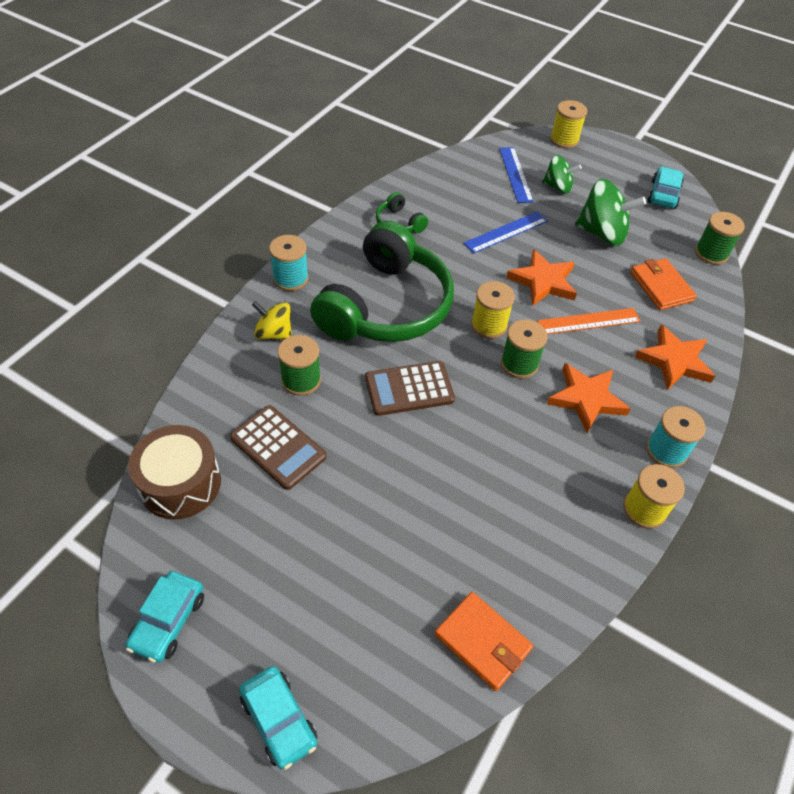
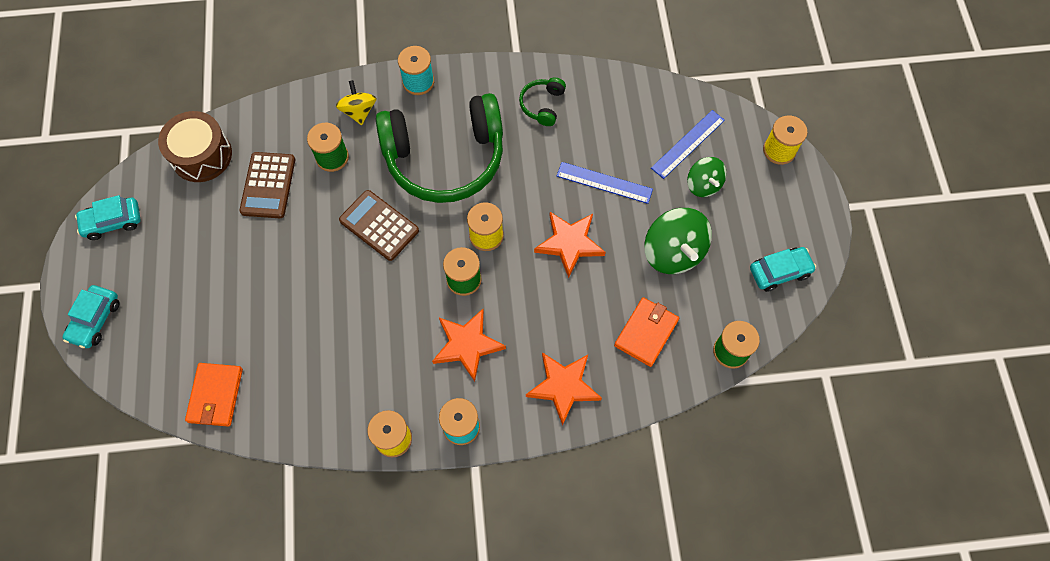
camera: 55 degrees right, 15 degrees up
(588, 321) = (553, 301): orange ruler -> none

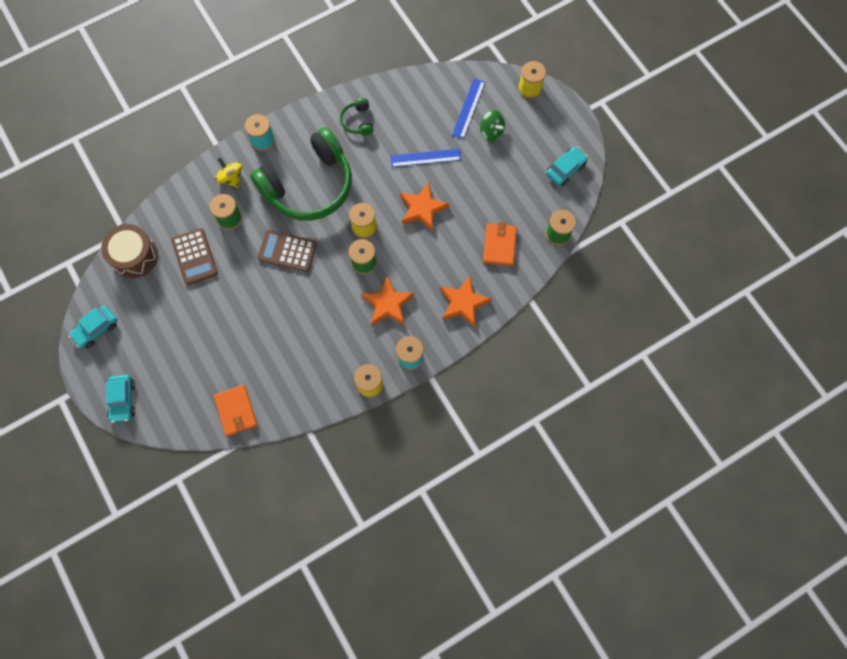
camera: 25 degrees left, 5 degrees up
(673, 252) = (492, 185): green spinning top -> none

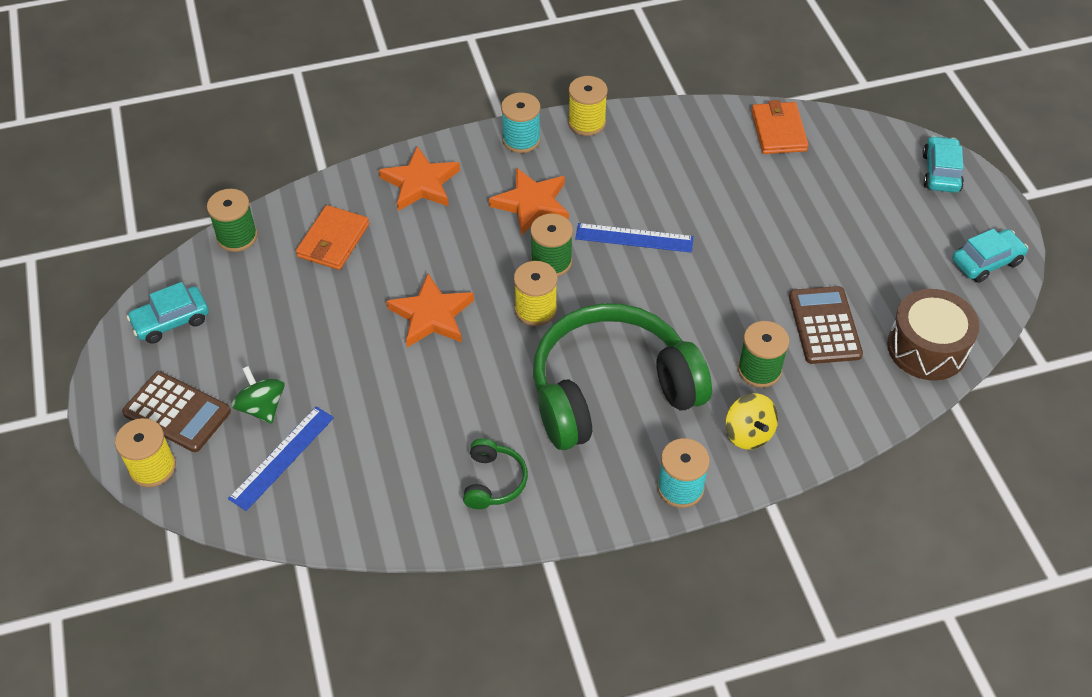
camera: 165 degrees left, 20 degrees down
(287, 251) = (669, 302): brown calculator -> brown calculator (177, 412)
(425, 158) = (395, 391): blue ruler -> blue ruler (634, 238)

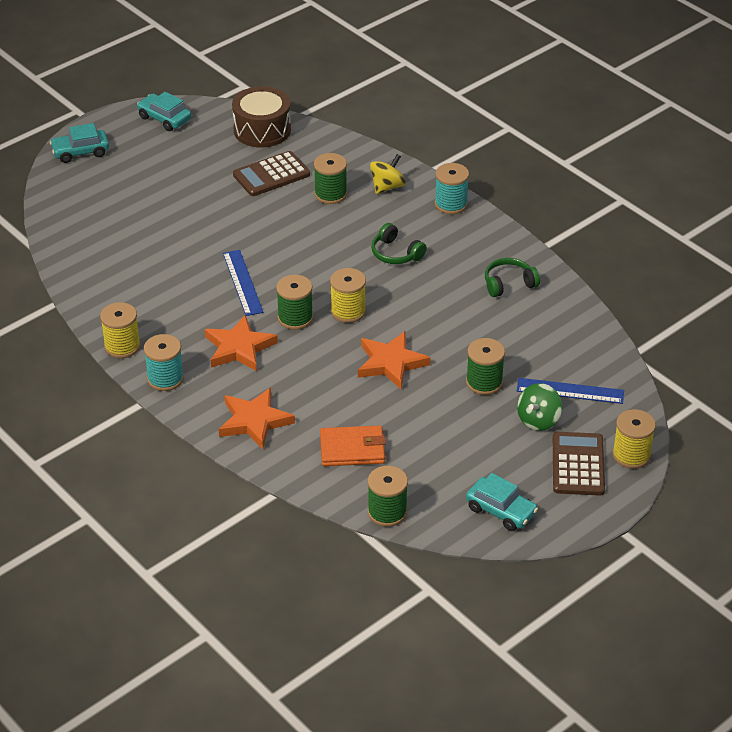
camera: 115 degrees left, 10 degrees down
(349, 384) = (484, 382): none -> green spool
(611, 391) = (396, 253): green headphones -> green headphones, size x0.40
(778, 131) = (75, 238): orange wallet -> none

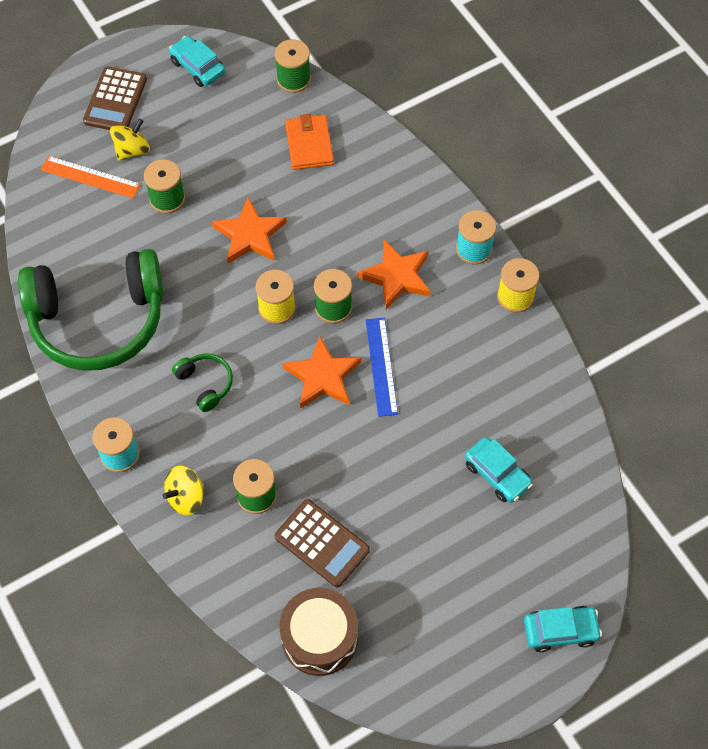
camera: 170 degrees left, 20 degrees up
(164, 118) = (447, 686): turquoise car -> turquoise car (497, 474)
(254, 421) = (393, 187): orange star -> orange star (322, 376)
(271, 175) = (322, 543): brown calculator -> brown calculator turned 60 degrees clockwise
(352, 449) = (309, 144): orange wallet -> orange wallet turned 75 degrees clockwise
(509, 284) = (98, 320): green headphones -> green headphones, size x2.47
(538, 420) = (132, 150): green spinning top -> yellow spinning top
(570, 391) = (90, 177): blue ruler -> orange ruler
(631, 455) = (65, 103): yellow spool -> none

